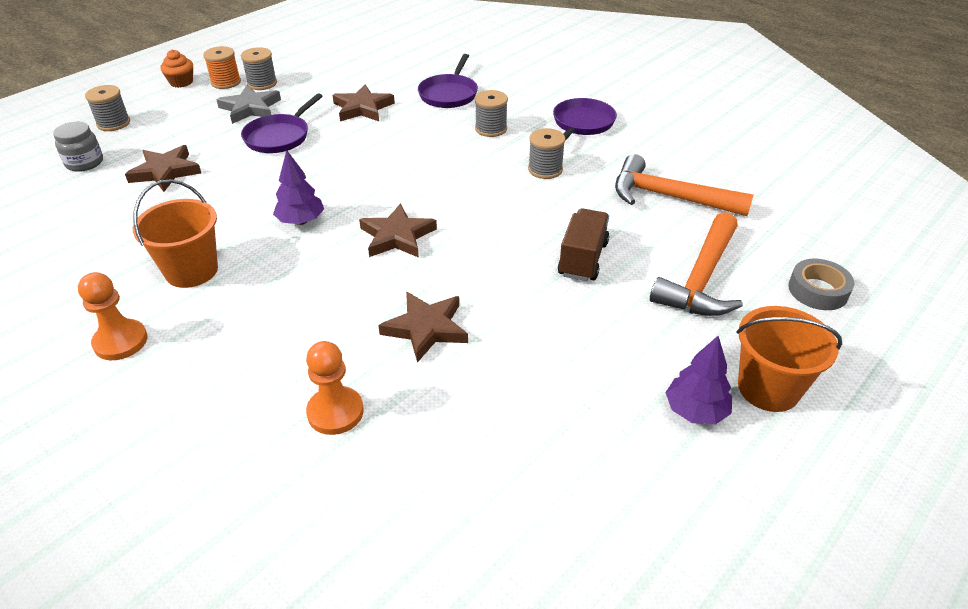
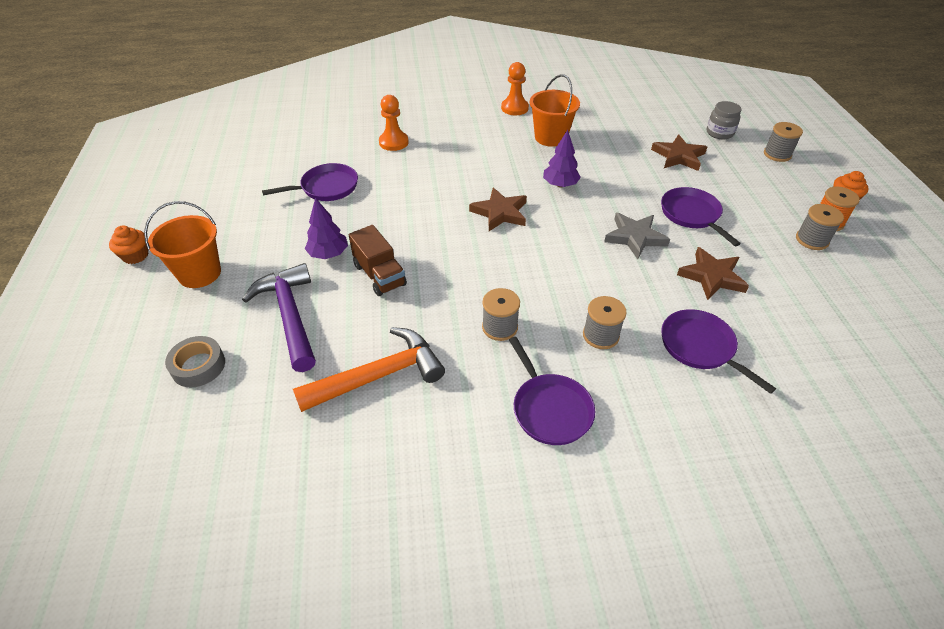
camera: 130 degrees right, 5 degrees up
(250, 108) = (759, 218): grey star -> grey star (635, 237)
(426, 328) = (408, 187): brown star -> none
(512, 403) = (326, 187): none -> purple pan
(695, 411) = (233, 238): purple tree -> purple tree (328, 254)
(701, 279) = (290, 316): orange hammer -> purple hammer
(846, 479) = (135, 256): none -> orange cupcake

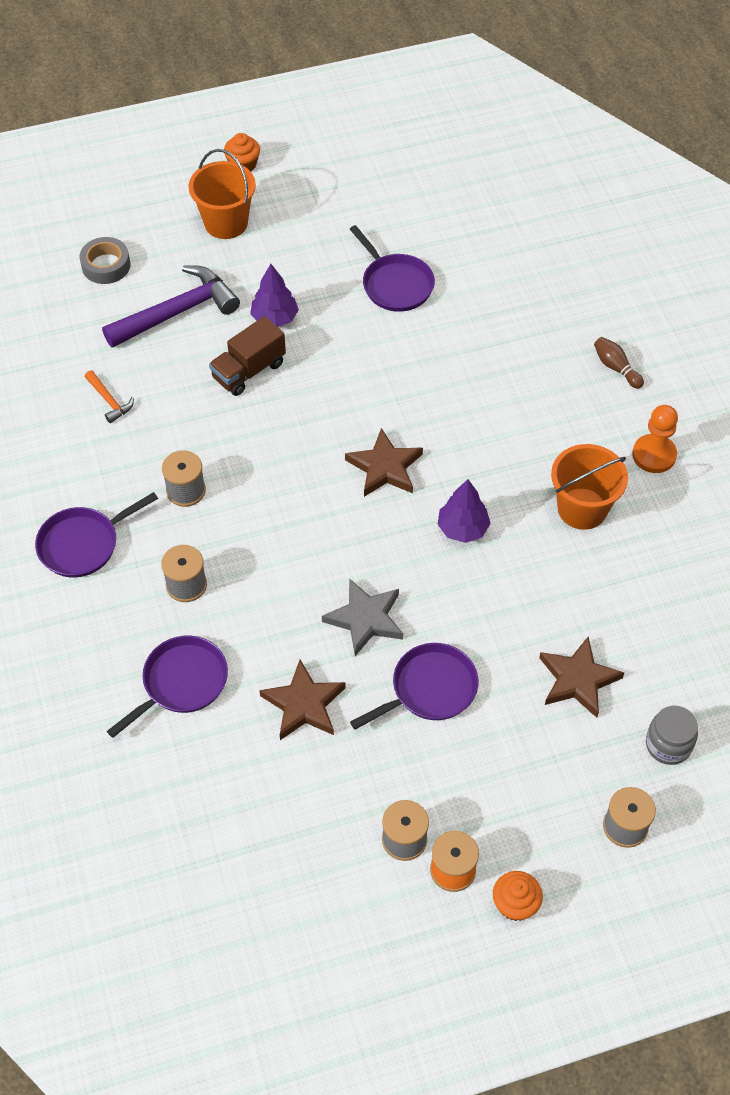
camera: 80 degrees right, 10 degrees up
(379, 376) = (109, 401): orange hammer -> orange hammer, size x0.46
(393, 142) = (514, 328): orange pawn -> none
(443, 111) = (616, 368): none -> brown bowling pin

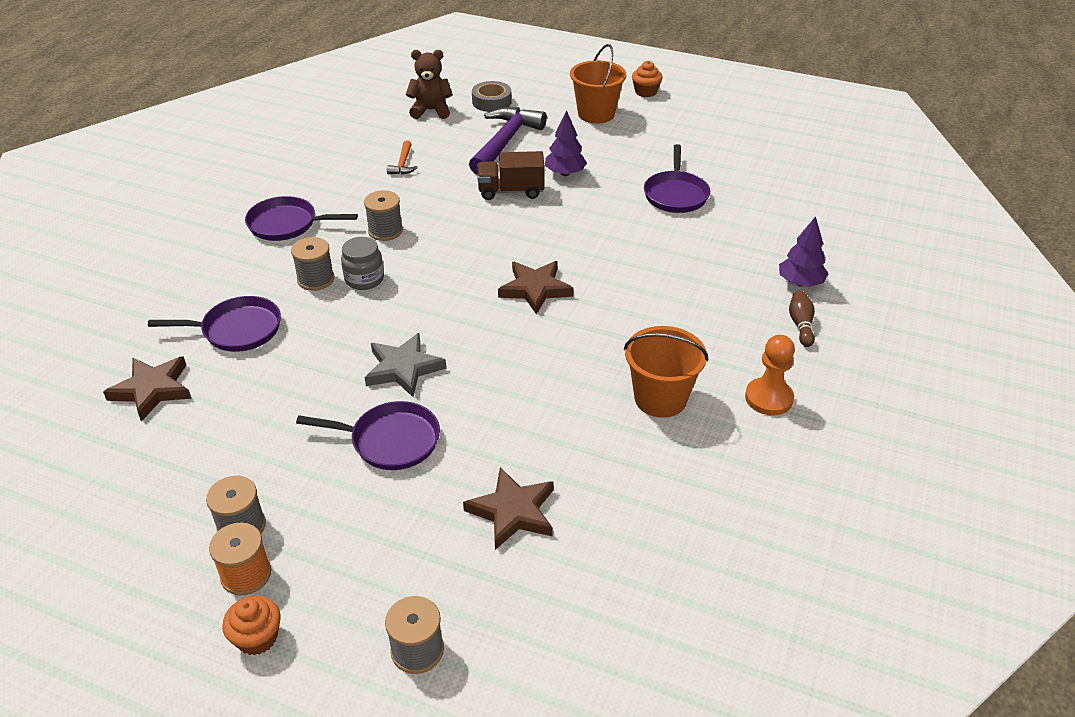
camera: 40 degrees right, 15 degrees down
(57, 314) = (431, 110): none -> brown teddy bear
(177, 312) = (505, 142): purple hammer -> purple hammer turned 75 degrees counterclockwise
(304, 704) = (293, 392): brown star -> brown star (152, 390)
(463, 528) = (546, 356): purple tree -> purple tree (800, 283)
(668, 745) = (532, 614): grey jar -> grey jar (364, 279)

